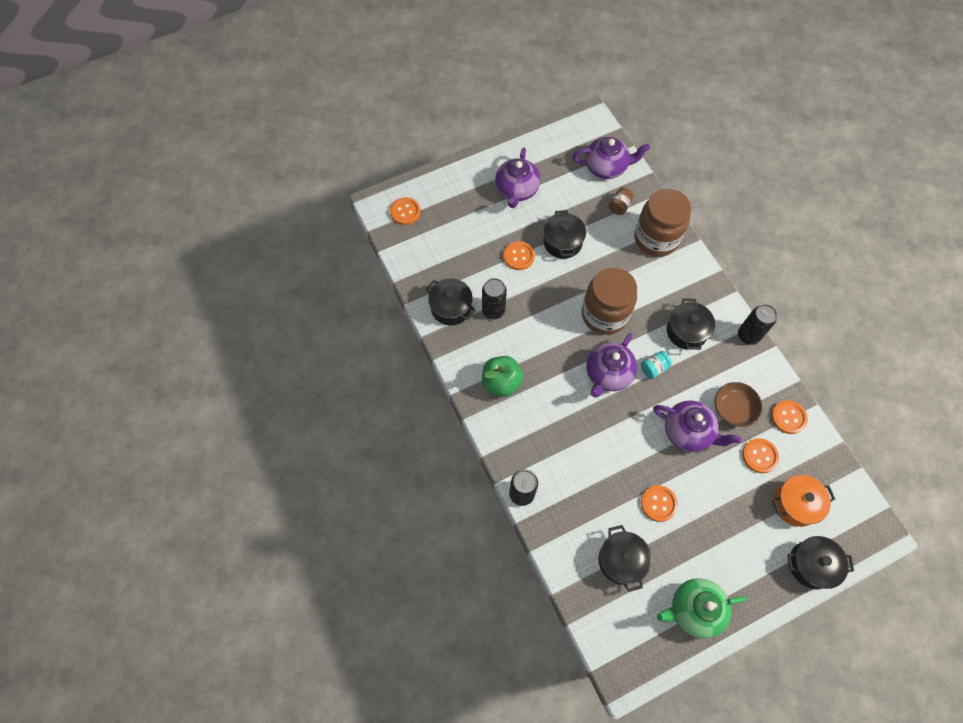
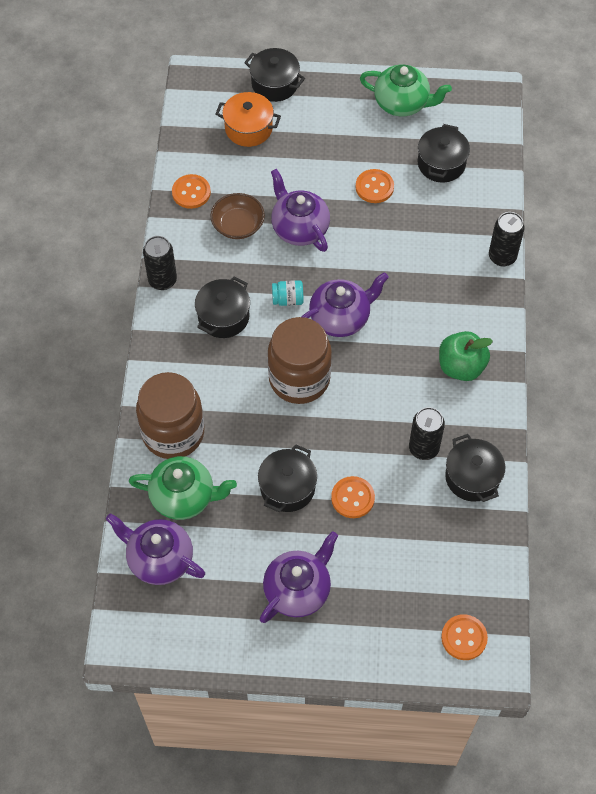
camera: 150 degrees left, 5 degrees down
(619, 206) = (184, 497): brown jar -> green teapot
(759, 456) = (247, 177): orange button -> none

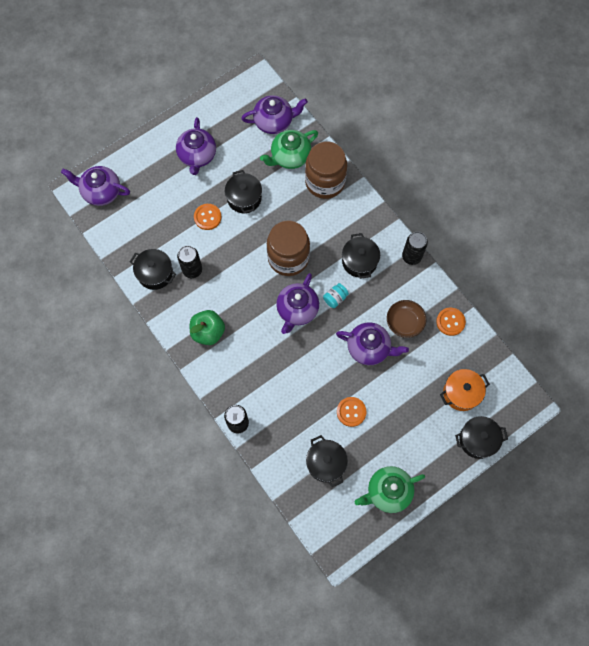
camera: 140 degrees right, 10 degrees up
(464, 638) = (101, 192): orange button -> purple teapot

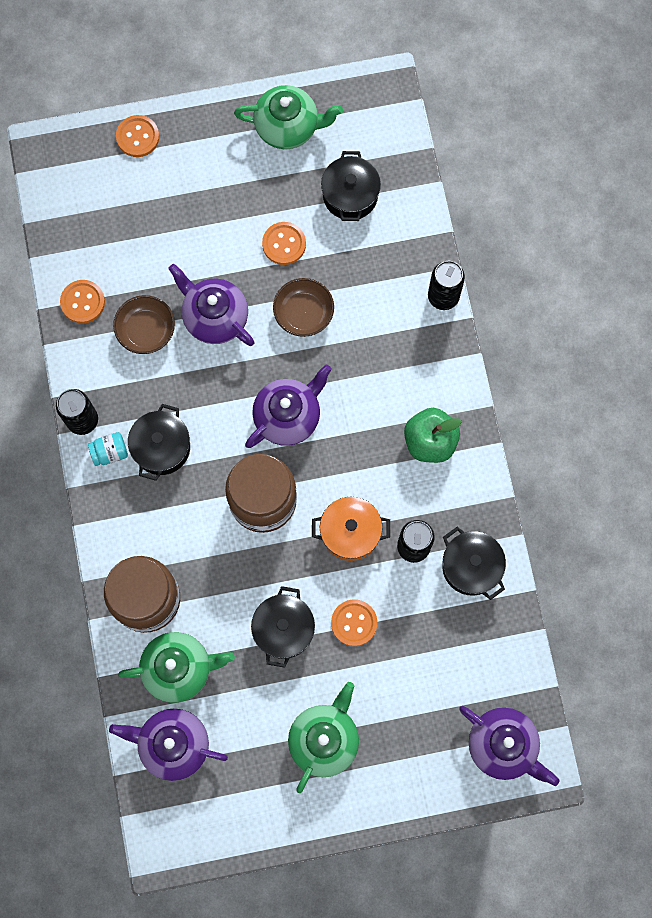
camera: 155 degrees left, 5 degrees up
(197, 156) = (324, 739): purple teapot -> green teapot
(318, 374) = (303, 313): none -> brown bowl
(335, 298) = (225, 408): turquoise jar -> turquoise jar (110, 452)
(461, 393) = (124, 203): orange pot -> orange pot (350, 532)
(477, 440) = (137, 137): black pot -> orange button

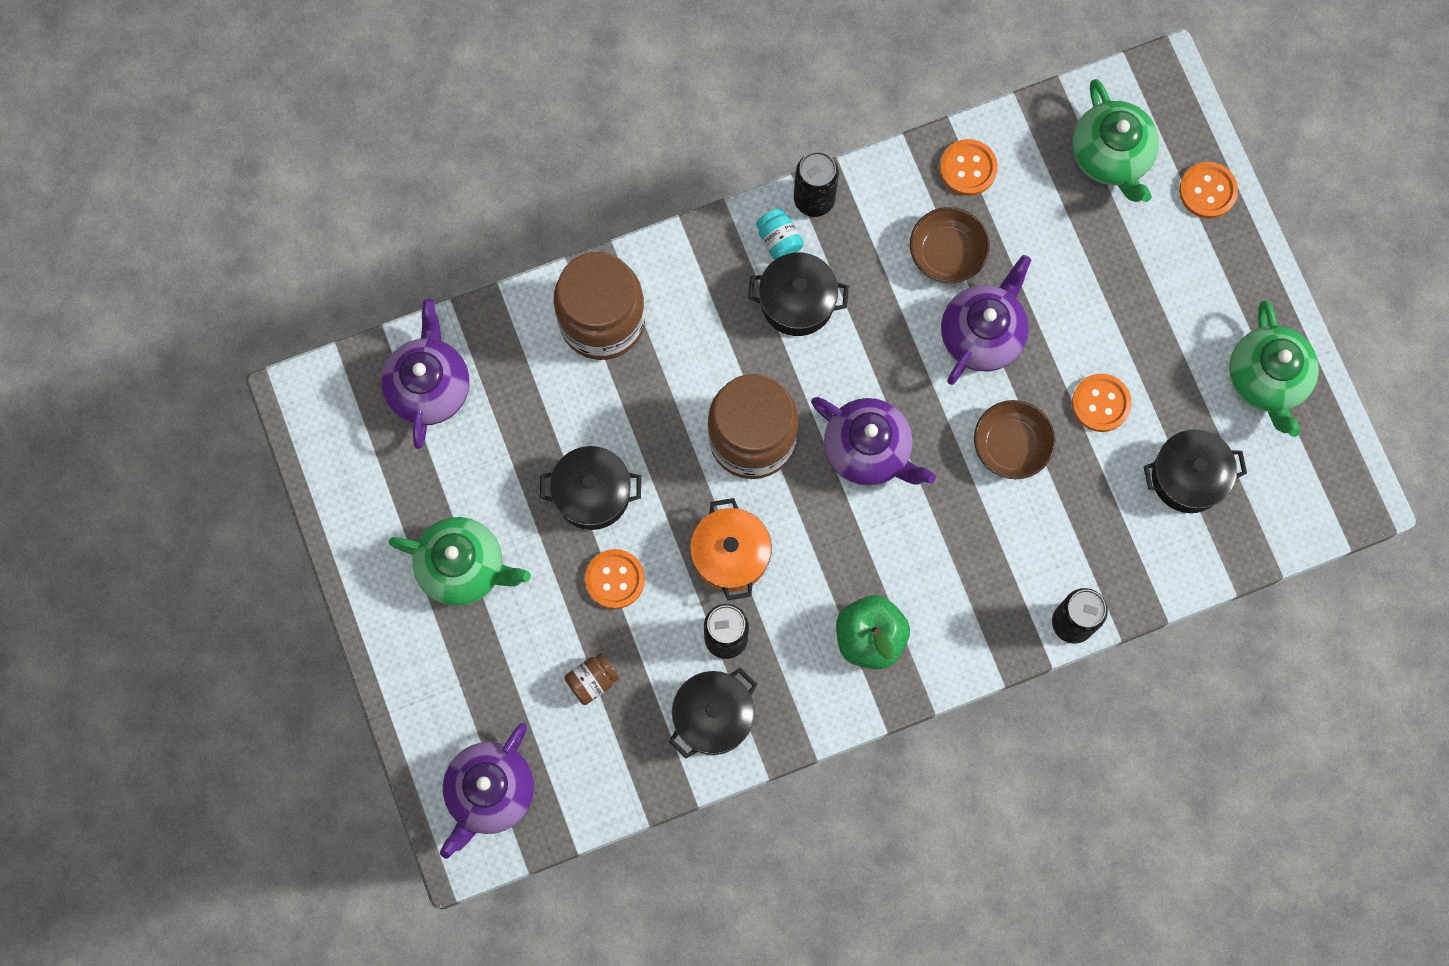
camera: 80 degrees right, 0 degrees up
(179, 668) = (523, 376): green teapot -> green teapot (1111, 156)
(429, 653) = (592, 681): none -> brown jar

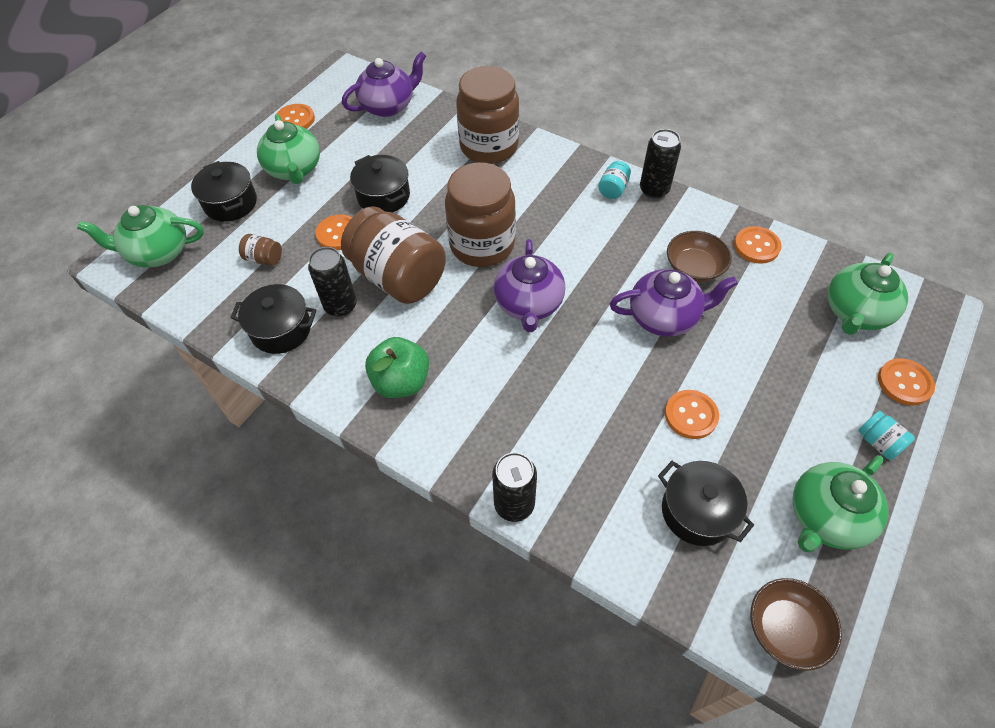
camera: 55 degrees right, 20 degrees down
(363, 514) = (295, 119): none -> orange button
(490, 793) = (158, 253): purple teapot -> green teapot
(730, 555) = (398, 277): orange pot -> brown jar
(797, 302) = (586, 217): black pot -> black pot (230, 203)
(1011, 445) = (608, 380): brown bowl -> brown bowl (786, 628)
(1240, 272) = (878, 442): none -> turquoise jar

